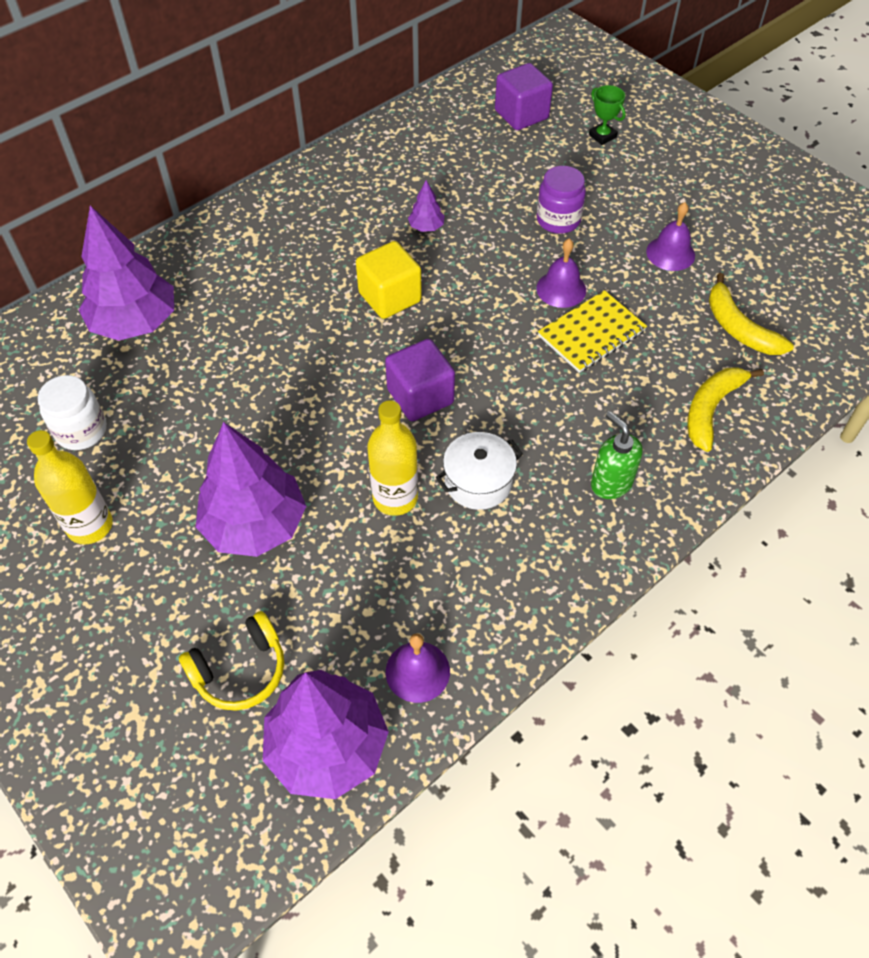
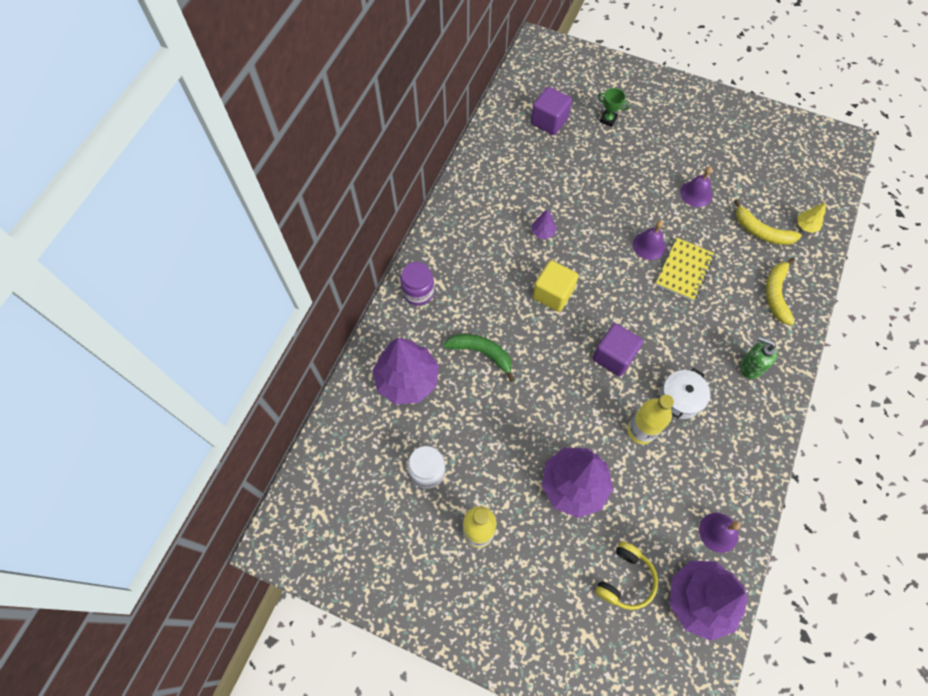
camera: 25 degrees left, 10 degrees up
(249, 328) = (482, 353): none -> green banana
(558, 220) = (618, 195): purple jar -> purple jar (418, 292)
(814, 344) = (806, 226): none -> yellow tree

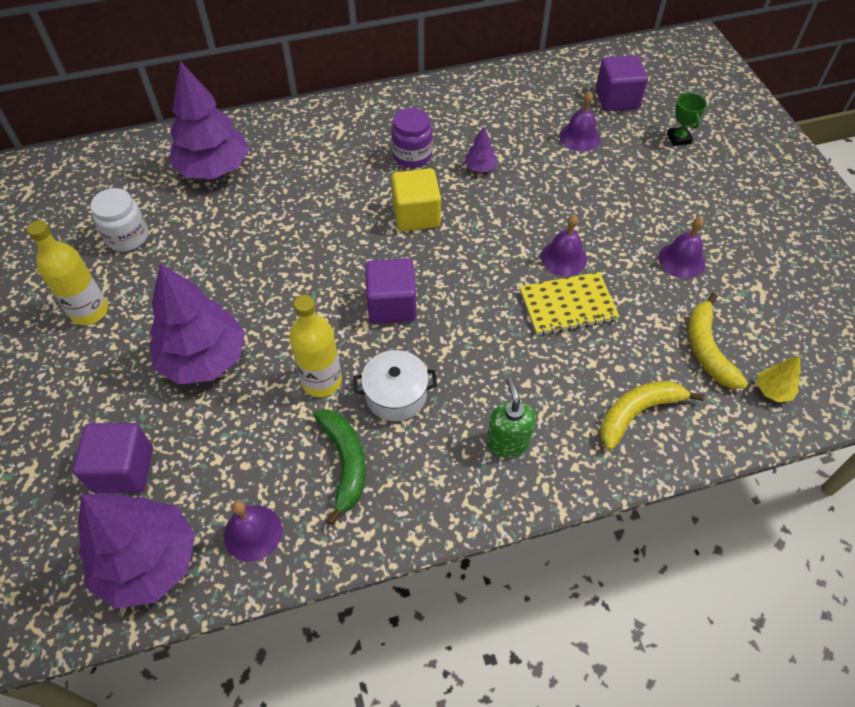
camera: 50 degrees right, 10 degrees down
(418, 292) = (315, 123): purple jar -> purple jar (412, 156)
(482, 353) = (293, 202): green banana -> green banana (345, 463)
(563, 164) = (579, 137): none -> purple bell
(625, 579) = (123, 469): yellow headphones -> purple cube

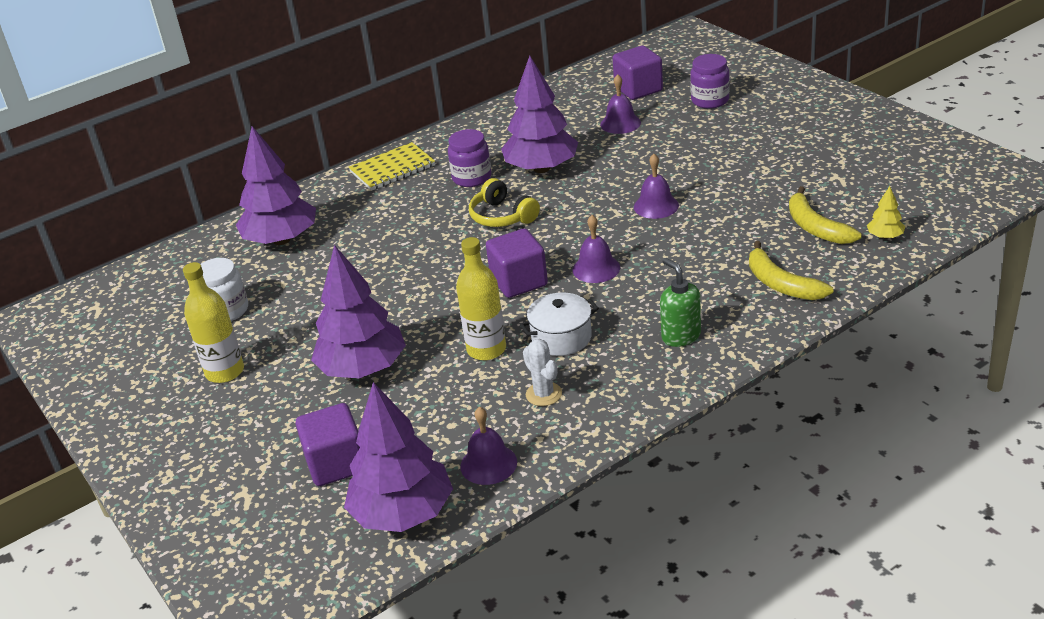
camera: 15 degrees left, 20 degrees down
(345, 463) = (543, 394): green banana -> white cactus
(416, 215) = (502, 216): yellow cube -> yellow headphones
(480, 168) = (541, 168): purple tree -> purple tree, size x2.35
(568, 305) = (679, 235): yellow notebook -> yellow notebook (392, 169)
(637, 413) = (781, 284): yellow banana -> yellow banana turned 75 degrees counterclockwise
(679, 138) = (710, 100): green trophy -> purple jar
(681, 260) = (760, 178): purple bell -> purple bell (596, 268)

